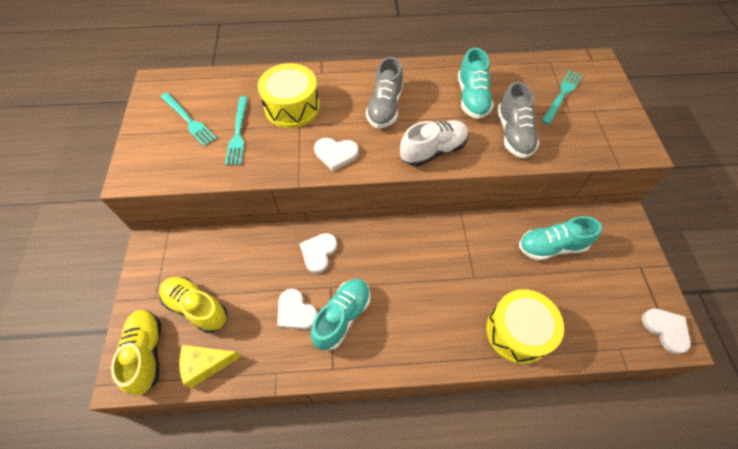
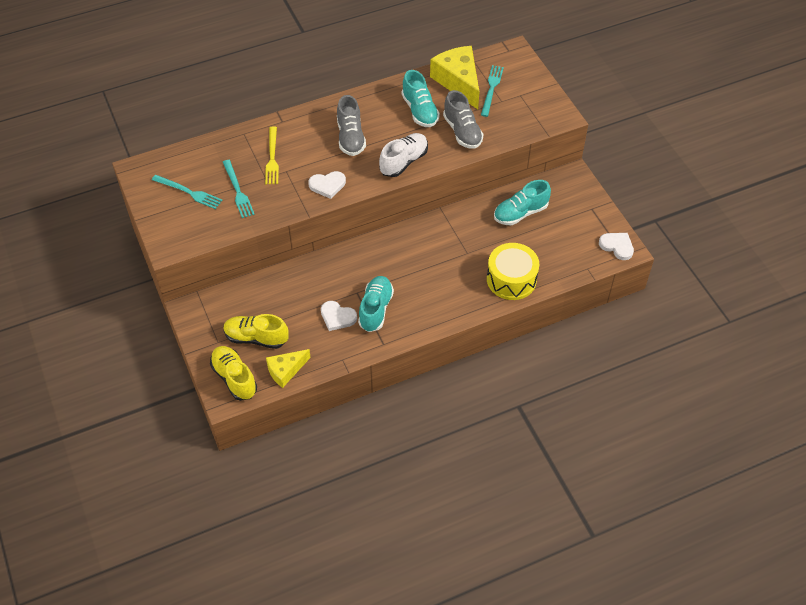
camera: 20 degrees left, 5 degrees down
(292, 107) = (272, 158): yellow drum -> yellow fork
(318, 253) = (335, 271): white heart -> none
(525, 78) = (458, 82): none -> yellow cheese

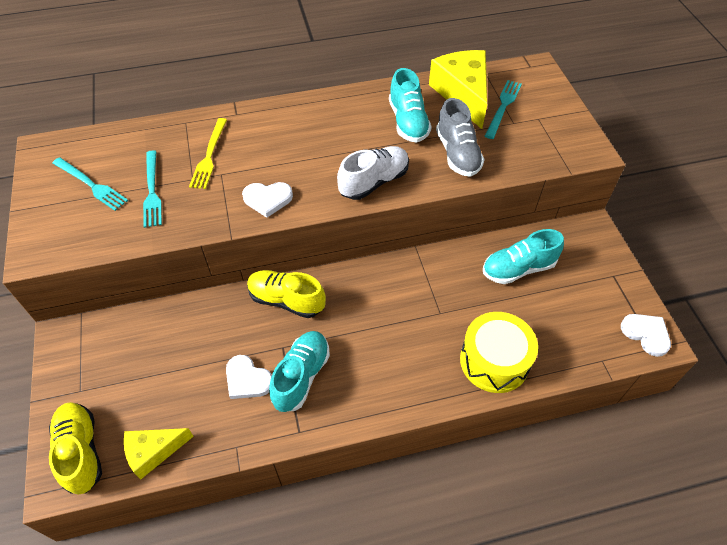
camera: 10 degrees right, 0 degrees up
(256, 338) = (131, 393): yellow shoe -> yellow shoe (286, 300)
(350, 137) = (314, 143): grey shoe -> none

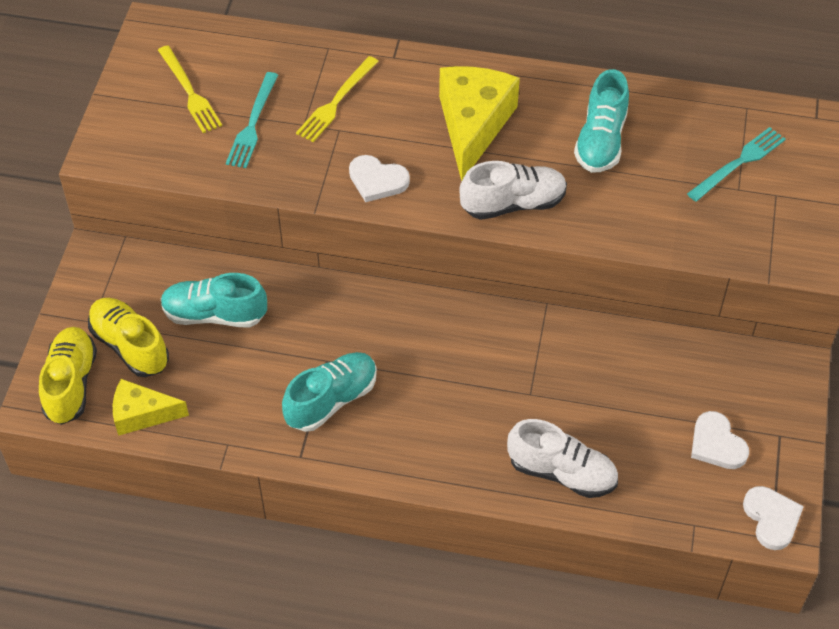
camera: 25 degrees right, 0 degrees up
(91, 185) = (189, 92): turquoise fork -> yellow fork
(247, 379) = (271, 380): white heart -> white heart (717, 444)
(286, 300) = (357, 309): yellow shoe -> yellow shoe (130, 346)
(457, 154) = (638, 205): grey shoe -> none
(463, 94) = (696, 127): yellow cheese -> yellow cheese (473, 125)
(494, 361) = (562, 472): yellow drum -> white shoe
(518, 268) = (660, 380): turquoise shoe -> turquoise shoe (214, 314)

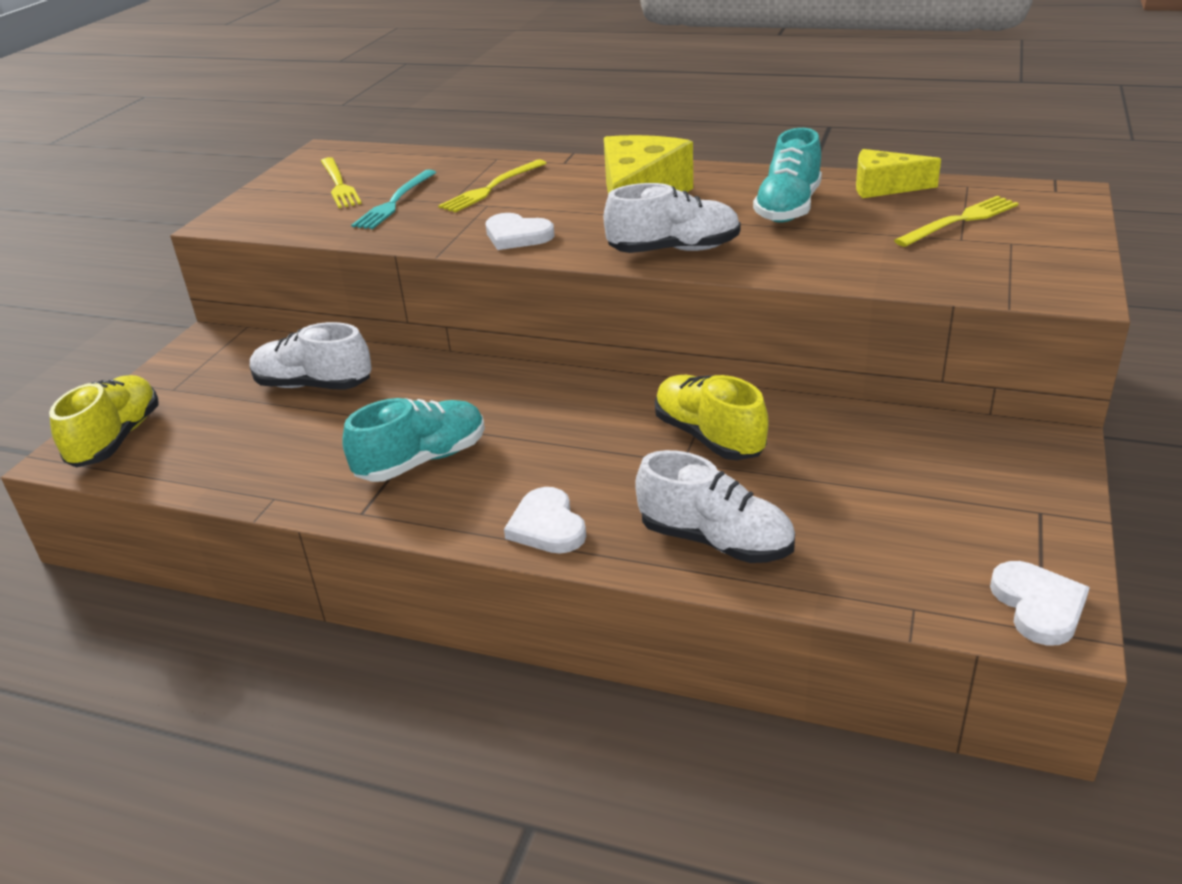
camera: 10 degrees right, 20 degrees down
(130, 346) = (203, 409): yellow shoe -> yellow shoe (708, 437)
(142, 414) = (184, 467): yellow cheese -> yellow cheese (884, 187)
(214, 314) = (313, 385): turquoise shoe -> white shoe
(717, 444) = (945, 518): white heart -> white heart (547, 526)
(739, 163) = (960, 221): turquoise fork -> yellow fork

